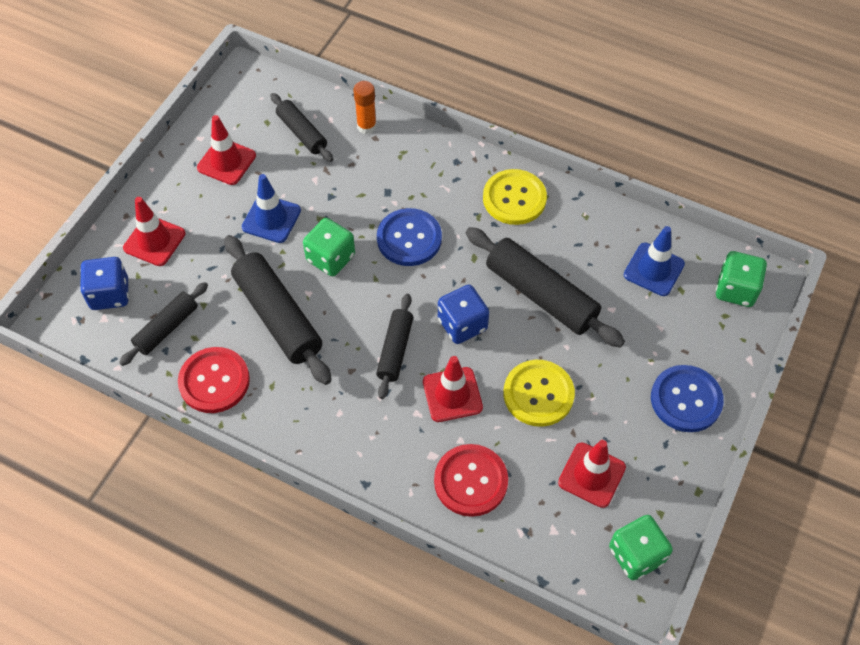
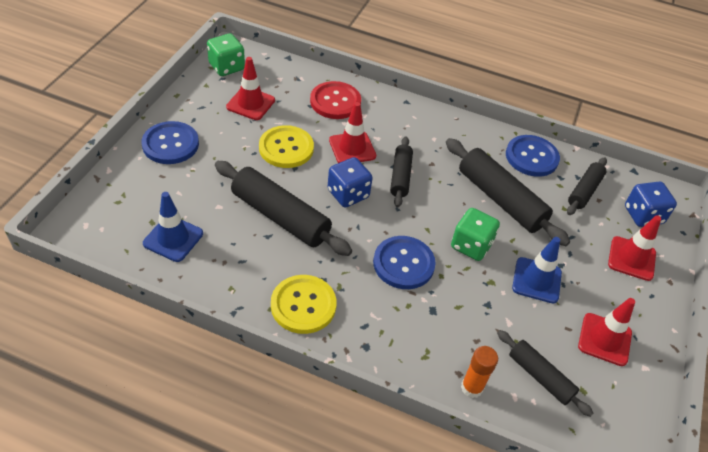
camera: 170 degrees right, 10 degrees down
(214, 381) = (531, 157): red button -> blue button
(736, 290) = (100, 222): green dice -> none

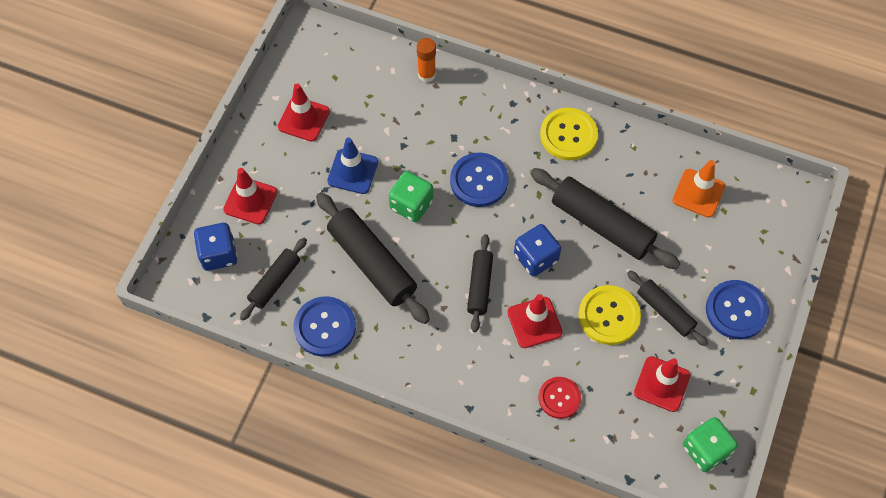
camera: 175 degrees left, 15 degrees up
(173, 238) = (698, 193): blue traffic cone -> orange traffic cone
(335, 102) = (559, 398): red button -> red button, size x0.67
(540, 377) = (368, 85): black rolling pin -> black rolling pin (665, 311)

